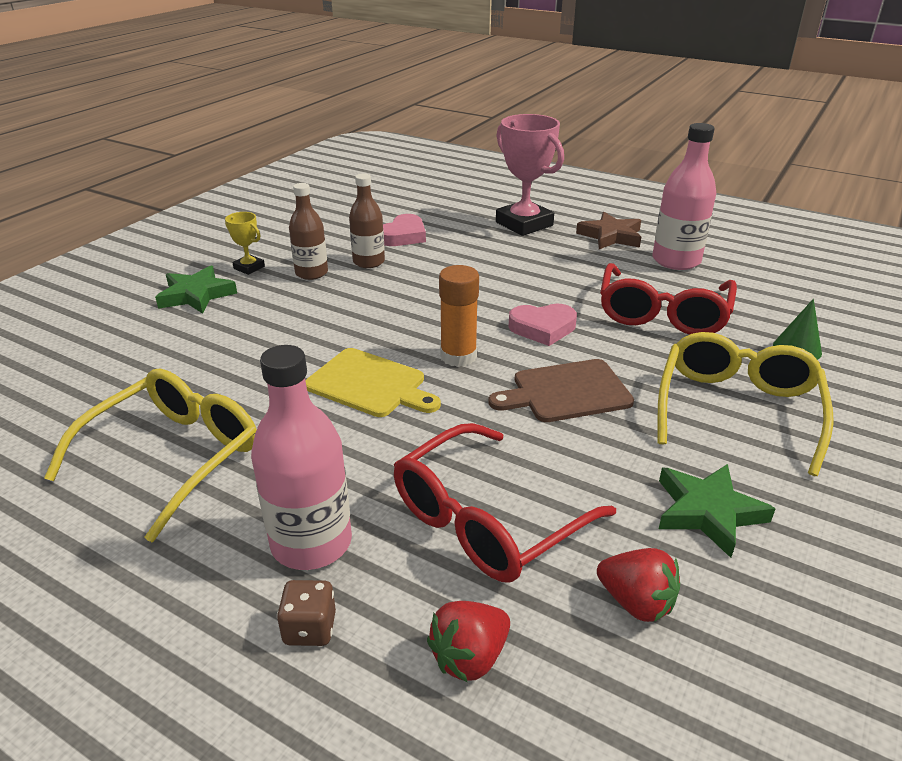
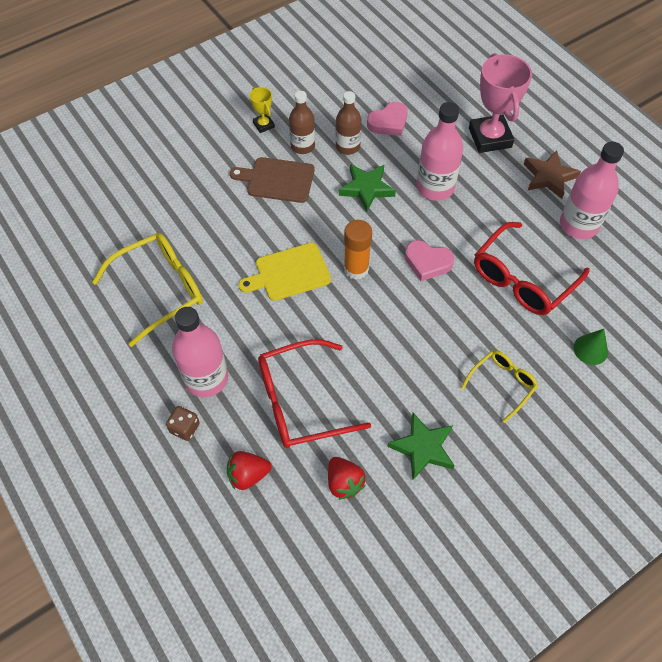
camera: 25 degrees right, 25 degrees up
(196, 295) = (219, 145): green star -> green star (366, 189)
(370, 384) = (289, 273): yellow cutting board -> yellow cutting board turned 105 degrees clockwise
(497, 269) = (435, 187): none -> pink bottle
(566, 392) = (404, 327): brown cutting board -> brown cutting board (277, 180)
(737, 409) = (502, 384): yellow glasses -> yellow glasses, size x0.57

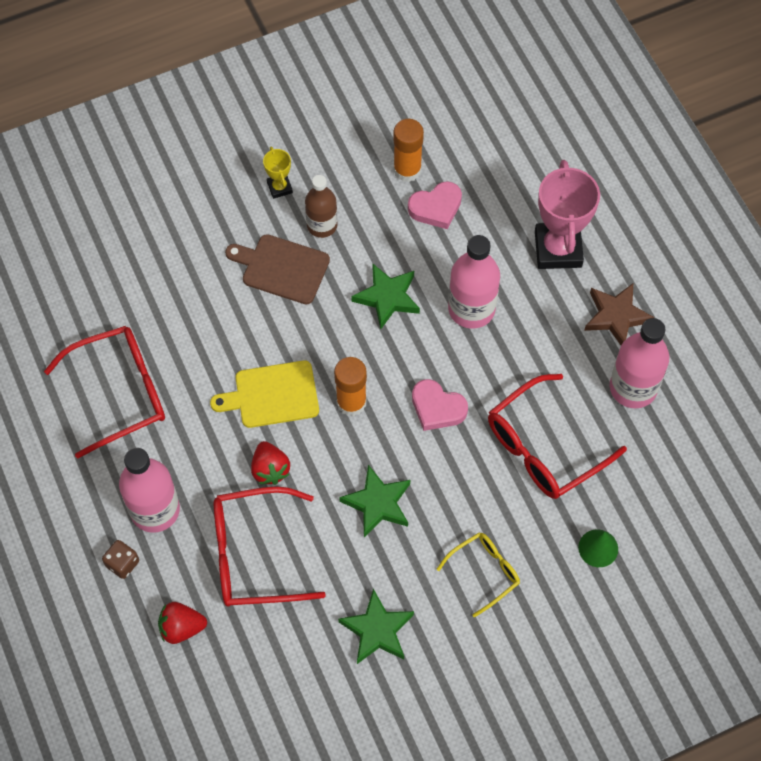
camera: 10 degrees right, 5 degrees up
(160, 290) = (120, 393): yellow glasses -> red glasses
(344, 483) = (283, 654): red strawberry -> red strawberry (270, 469)
(347, 146) = (377, 234): brown bottle -> none
(360, 101) = (407, 170): none -> orange glue stick
(397, 343) = (377, 503): none -> green star

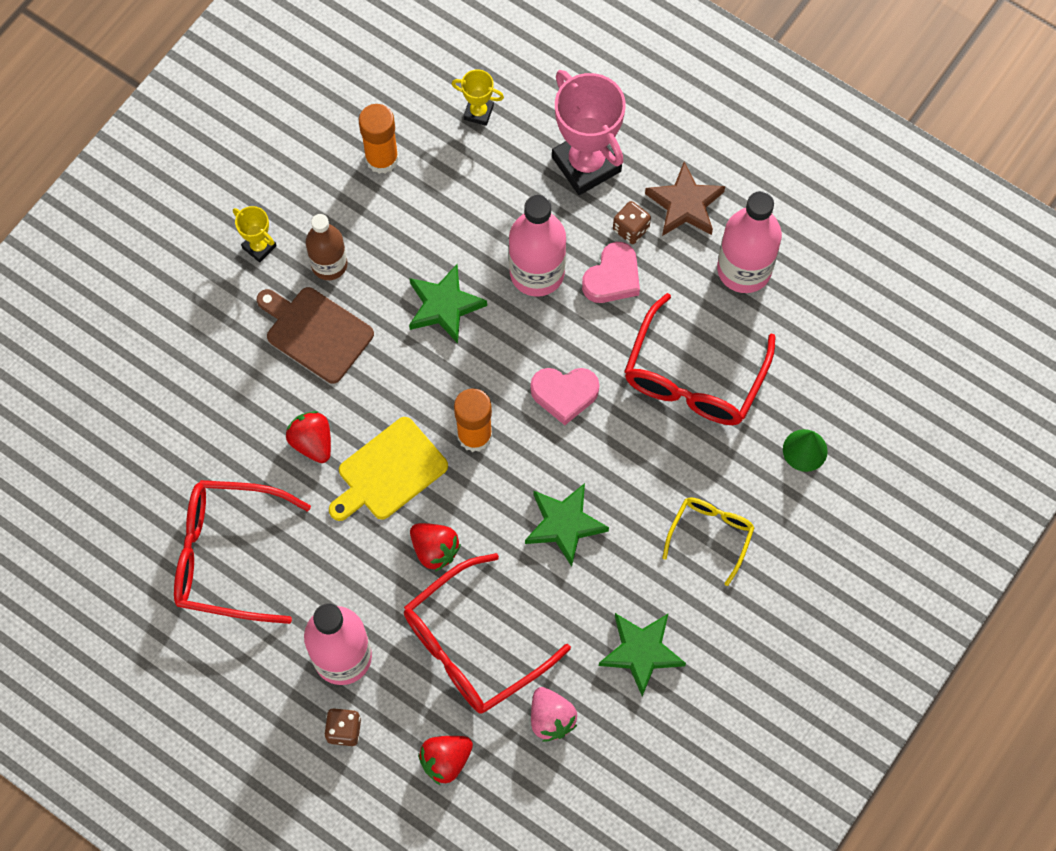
camera: 30 degrees left, 5 degrees up
(120, 393) = (228, 555): red glasses -> red glasses turned 120 degrees counterclockwise
(230, 345) = (312, 442): none -> red strawberry
(278, 641) = (551, 718): none -> pink strawberry
(282, 268) = (316, 333): brown cutting board -> brown cutting board turned 45 degrees clockwise
(436, 207) = (436, 184): pink heart -> pink heart (612, 277)
(499, 172) = (478, 112): none -> yellow trophy
(563, 313) = (631, 229): none -> brown dice

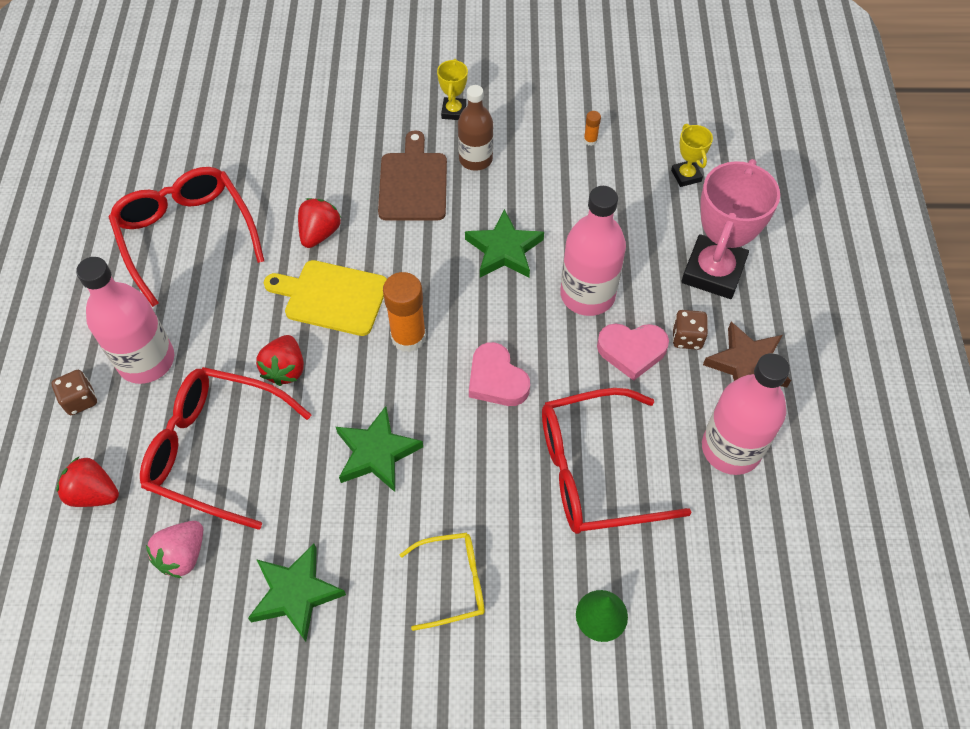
camera: 55 degrees right, 10 degrees down
(382, 159) = (590, 140): orange glue stick -> orange glue stick, size x0.44

